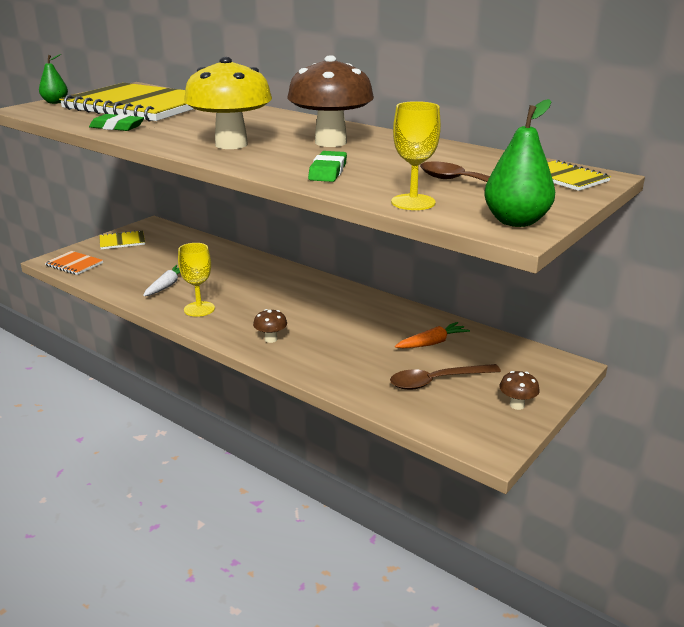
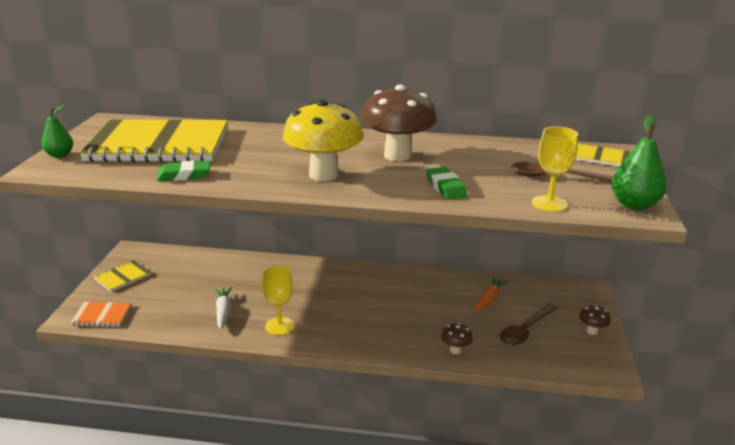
camera: 30 degrees left, 0 degrees up
(271, 339) = (371, 335): brown mushroom -> brown mushroom (455, 350)

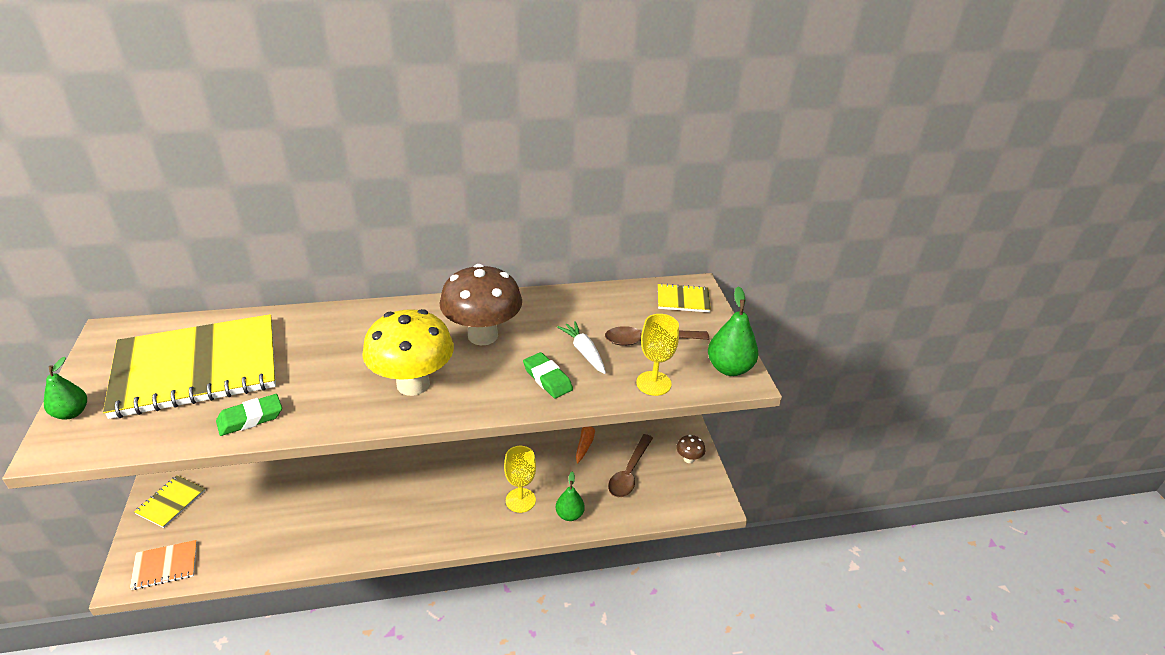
camera: 20 degrees left, 10 degrees up
(223, 311) = (311, 524): white carrot -> white carrot (584, 352)
(279, 326) = (381, 528): yellow goblet -> yellow goblet (520, 500)
(455, 350) = (569, 515): brown mushroom -> green pear

